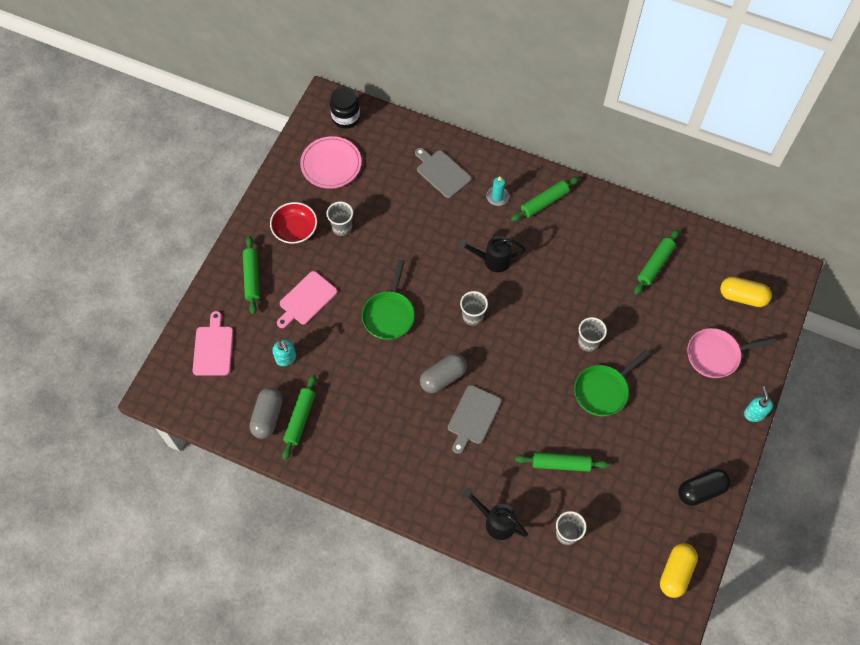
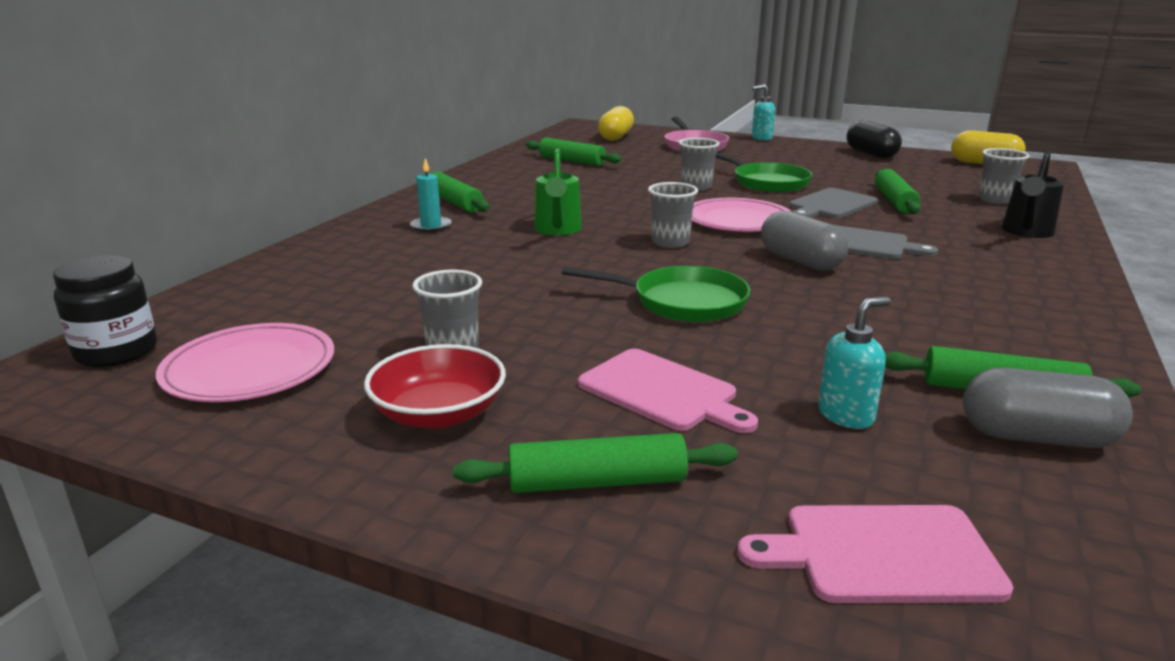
camera: 90 degrees left, 40 degrees down
(442, 173) = (355, 261): grey cutting board -> grey cutting board (830, 205)
(492, 260) = (557, 230): black watering can -> green watering can
(514, 357) = (738, 220): none -> pink plate

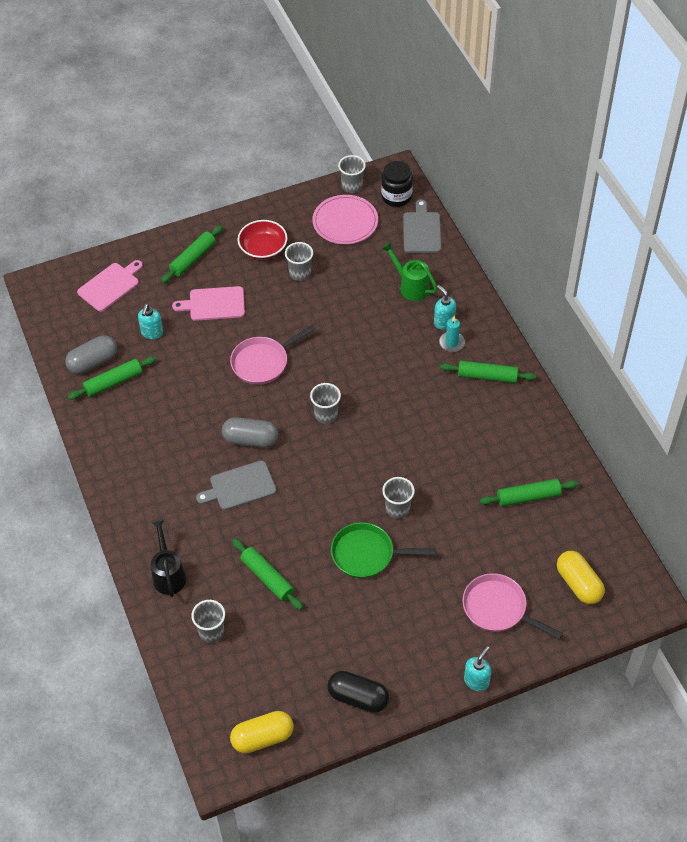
camera: 135 degrees right, 30 degrees up
(111, 405) = (352, 186): none -> grey cup
(400, 238) = (444, 322): none -> turquoise soap dispenser
(557, 230) = (391, 386): green watering can -> green watering can (411, 286)
(682, 302) = (263, 362): green pan -> pink pan
(738, 220) = (323, 471): pink plate -> none
(830, 205) = (297, 539): grey cutting board -> grey cutting board (421, 230)

